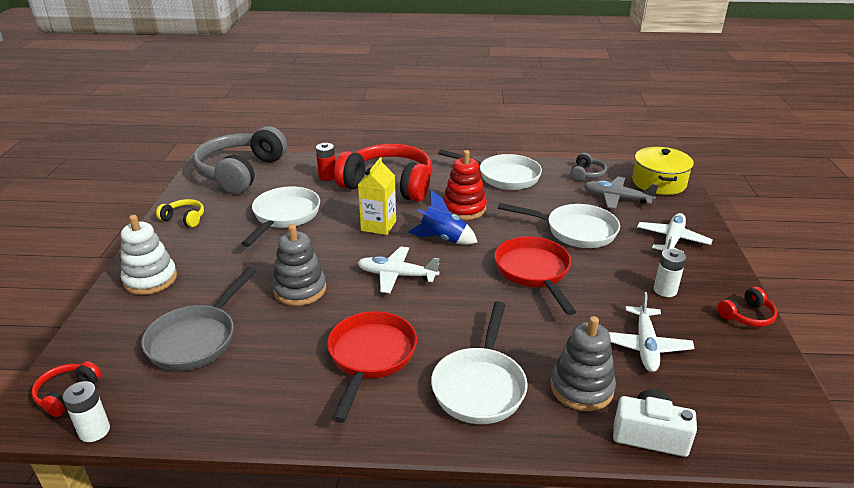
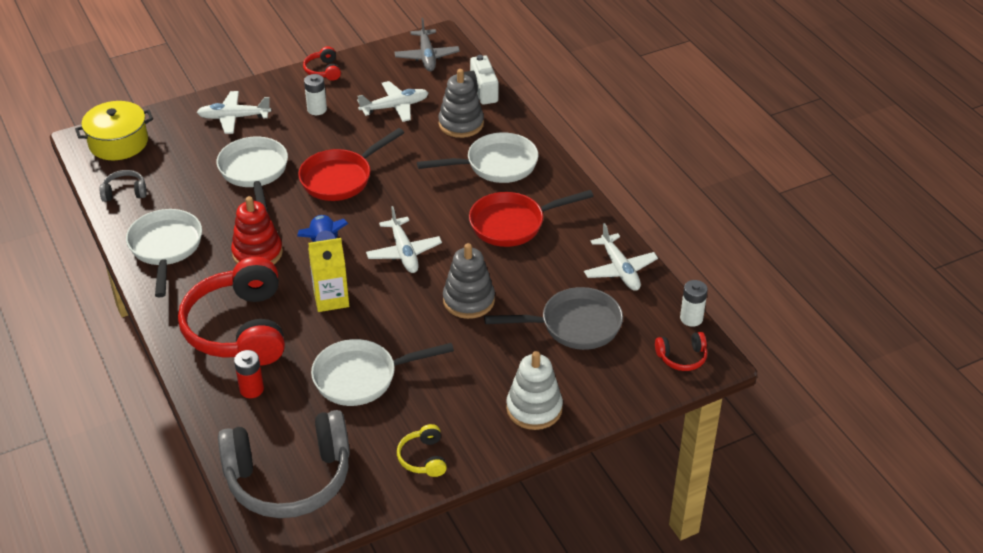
camera: 120 degrees left, 10 degrees up
(222, 409) = (619, 269): none -> white plane
(616, 198) = (171, 162): grey plane -> grey plane (427, 56)
(747, 316) = (323, 70): red headphones -> red headphones turned 135 degrees counterclockwise

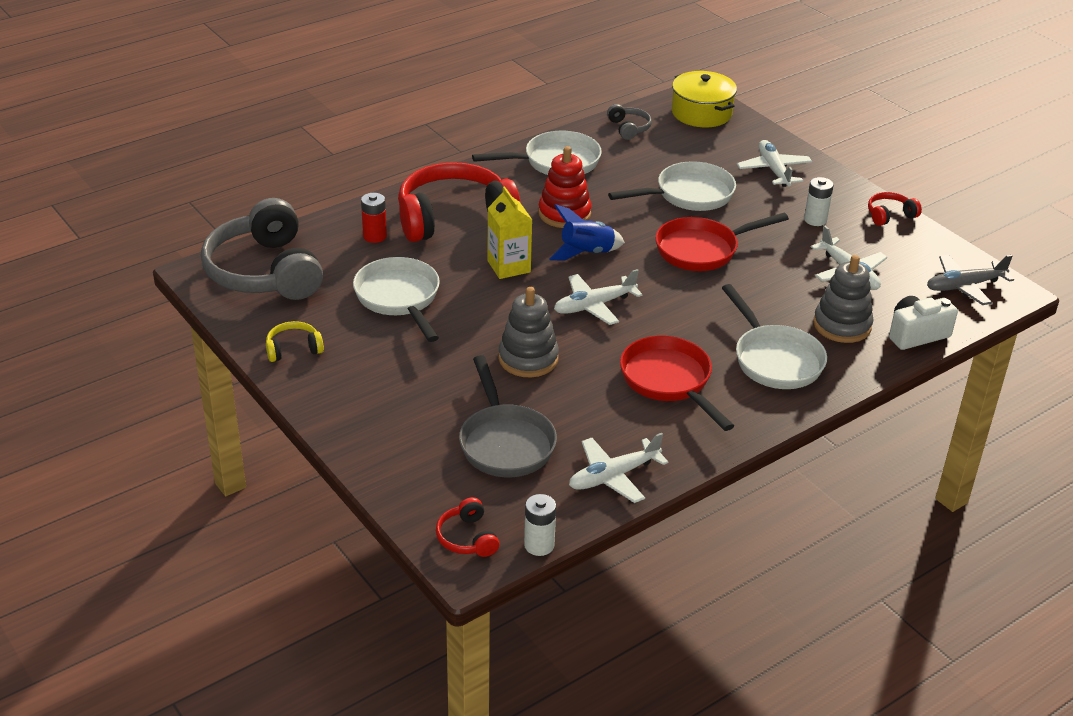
camera: 80 degrees right, 5 degrees down
(341, 178) = (702, 250): red pan -> red pan turned 60 degrees counterclockwise
(534, 408) = (368, 420): white stacking toy -> none

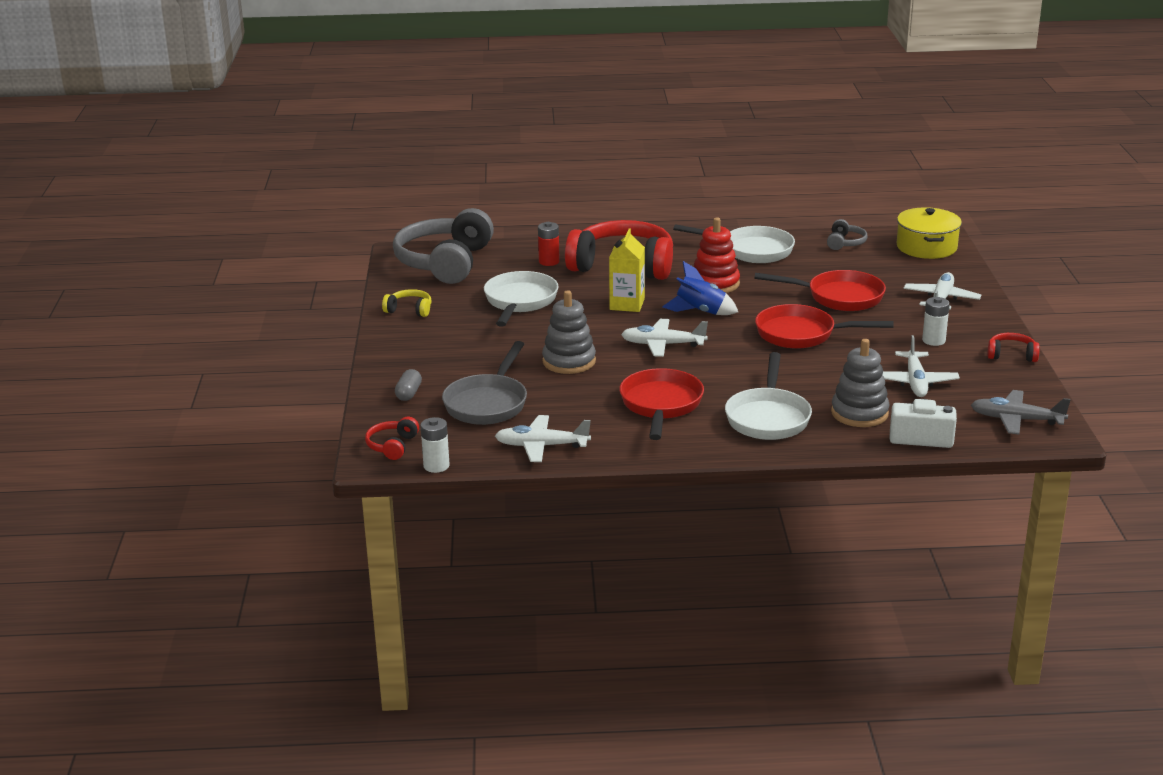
camera: 35 degrees right, 10 degrees down
(411, 461) = (409, 393): none -> grey capsule
(688, 195) = (839, 297): white pan -> red pan

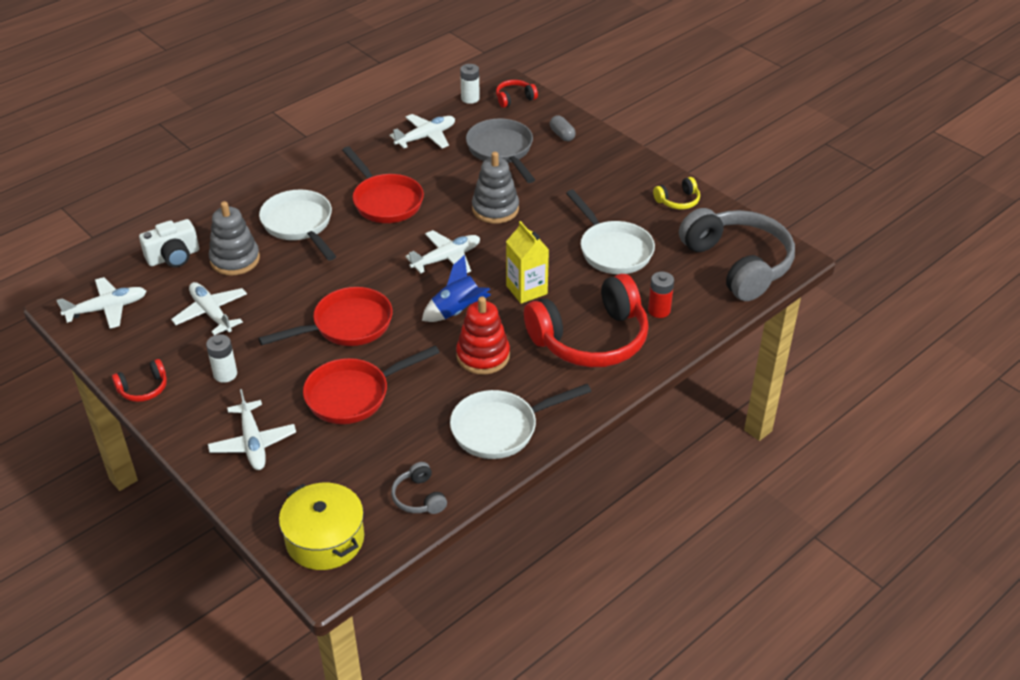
camera: 140 degrees right, 15 degrees up
(392, 446) = (514, 98): red headphones -> red headphones turned 90 degrees counterclockwise
(1016, 420) = (107, 309): grey plane -> white plane

